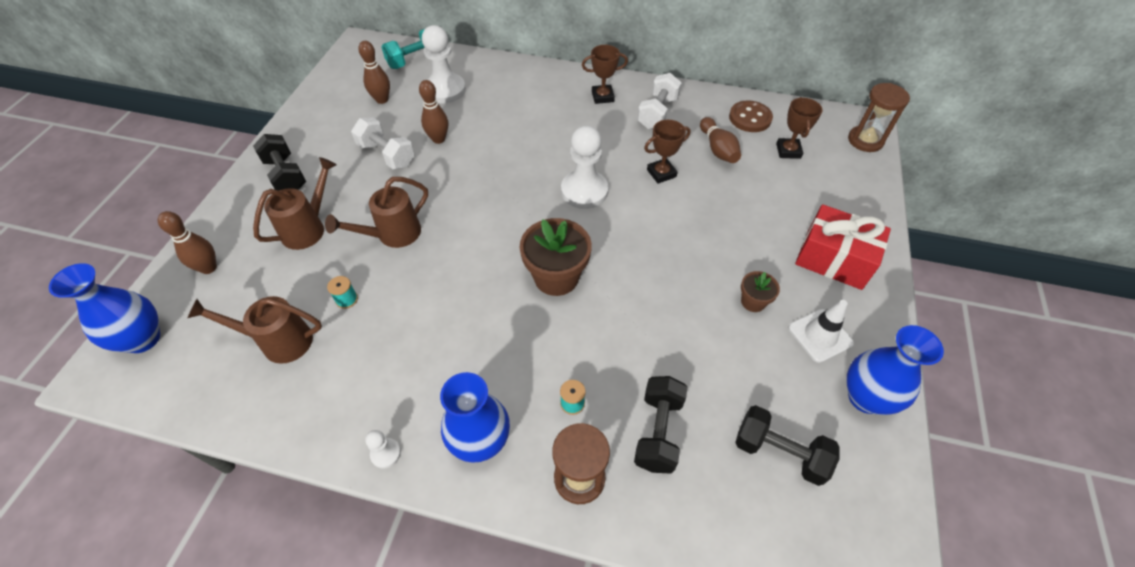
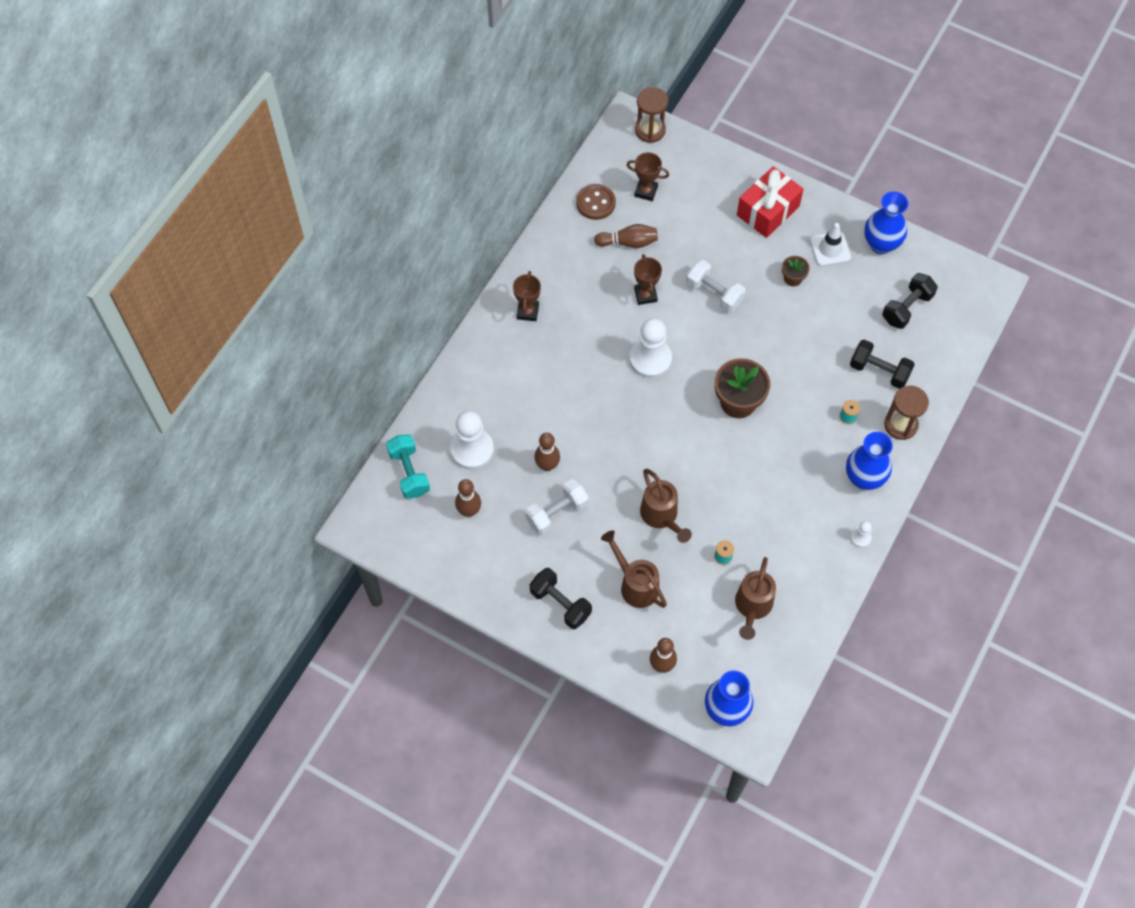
camera: 75 degrees left, 10 degrees up
(286, 175) = (560, 603): black dumbbell -> black dumbbell turned 60 degrees clockwise
(657, 113) = (566, 273): white dumbbell -> white dumbbell (714, 293)

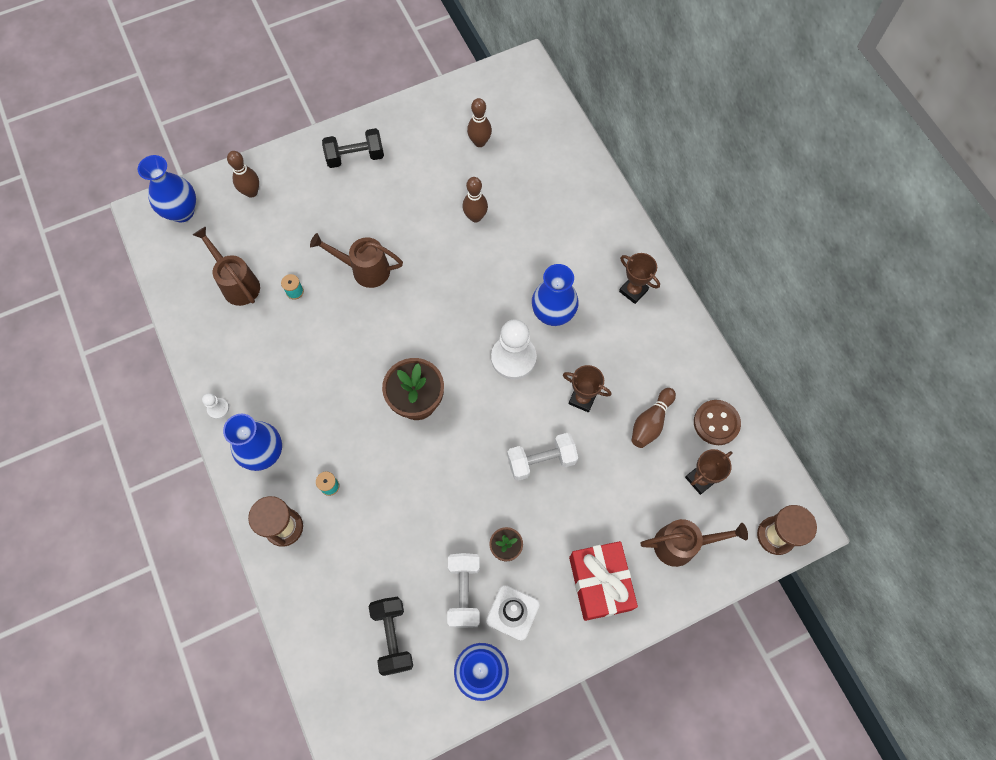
camera: 125 degrees right, 5 degrees up
(409, 472) = (544, 122): turquoise dumbbell -> none
(472, 450) = (531, 173): white pawn -> none
(557, 513) = (429, 198): white dumbbell -> white dumbbell (464, 592)
(592, 354) = (553, 314): none -> blue vase
(635, 584) = (326, 215): brown watering can -> brown watering can (681, 544)
(879, 371) = (350, 552): black dumbbell -> none

